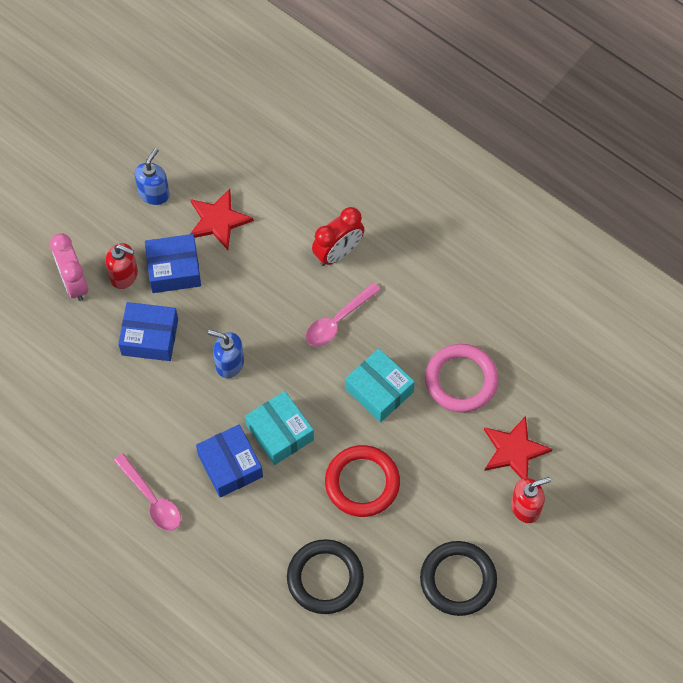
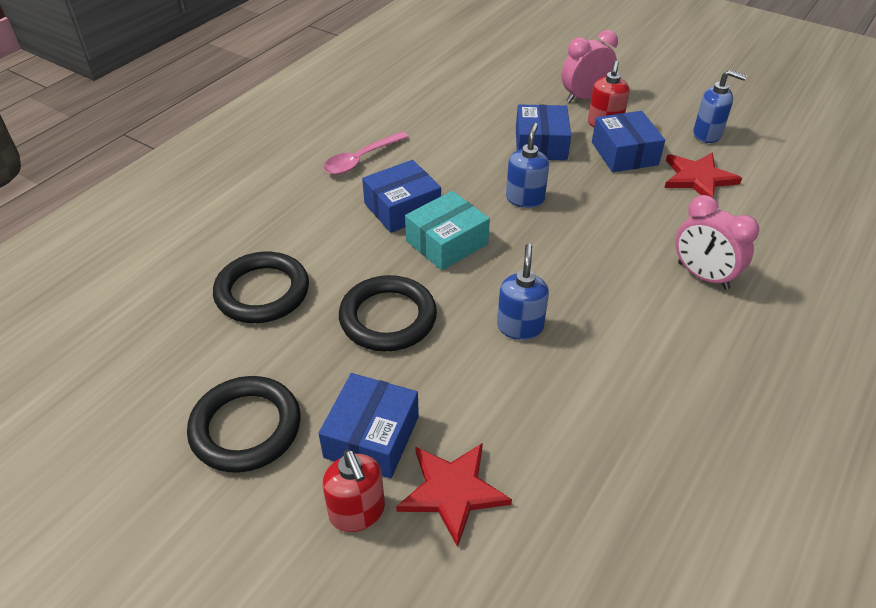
camera: 85 degrees right, 20 degrees down
(337, 321) = (607, 281): pink spoon -> none
(338, 253) = (703, 276): red clock -> pink clock
(362, 483) = (388, 318): red ring -> black ring
(379, 390) = (520, 327): turquoise box -> blue soap dispenser
(461, 380) = (556, 416): pink ring -> none
(470, 497) = (372, 437): none -> blue box

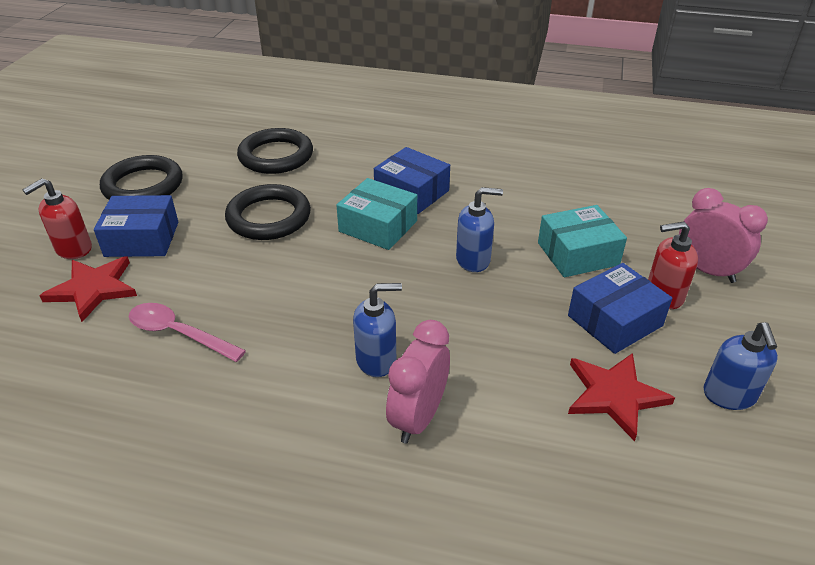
camera: 70 degrees right, 5 degrees down
(361, 159) = (466, 156): pink spoon -> pink spoon (178, 333)
(520, 327) = (283, 290): blue soap dispenser -> blue soap dispenser (376, 360)
(540, 144) = (578, 254): blue box -> turquoise box

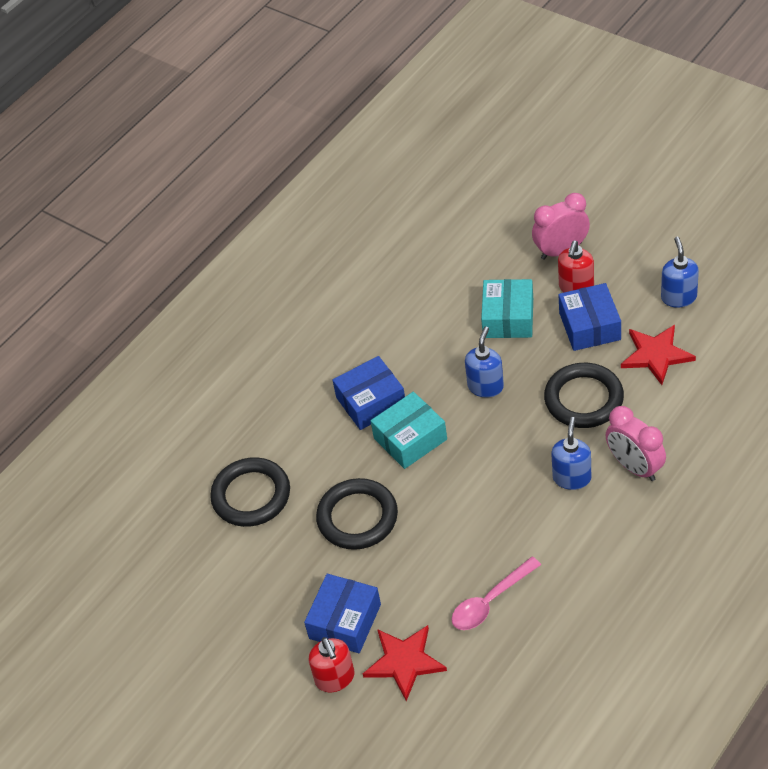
camera: 60 degrees left, 10 degrees up
(143, 185) = (249, 616): black ring -> black ring (584, 399)
(729, 395) = (678, 297): blue soap dispenser -> blue soap dispenser turned 120 degrees counterclockwise

